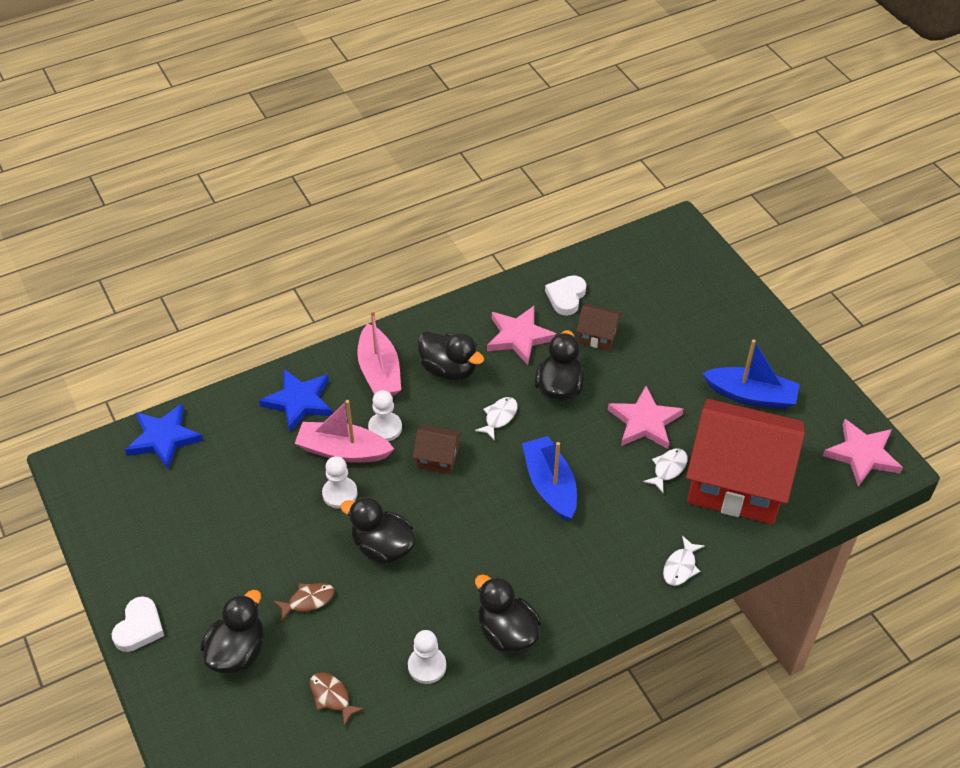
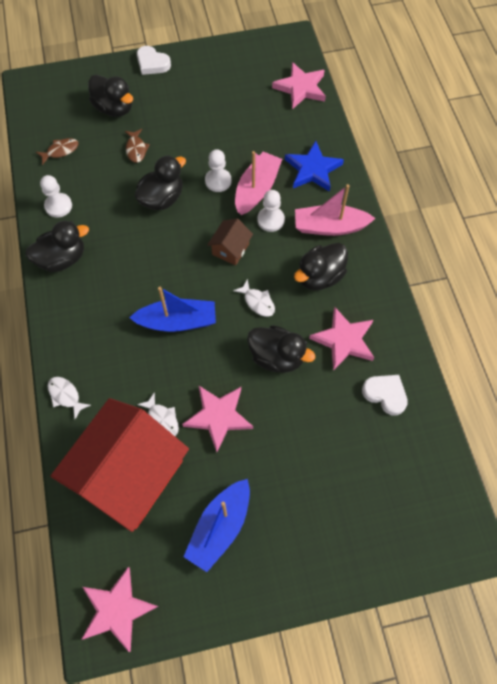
camera: 105 degrees right, 15 degrees up
(163, 438) = (300, 88): blue star -> pink star
(597, 335) = (330, 408): brown house -> none

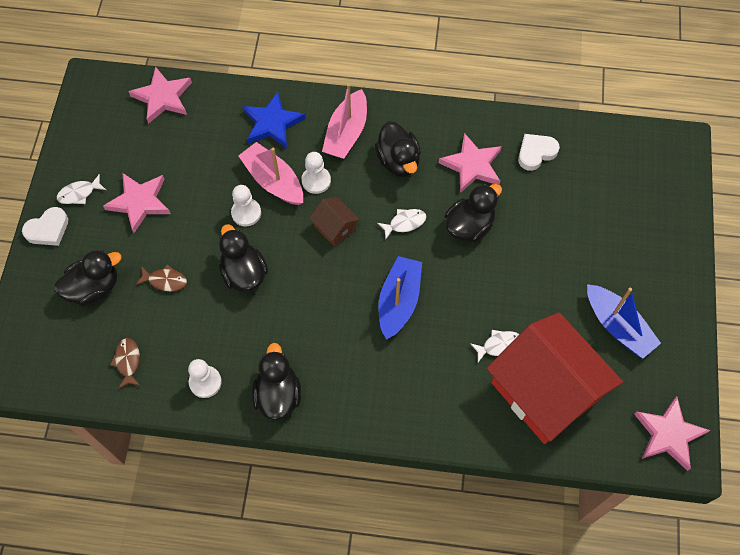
camera: 70 degrees left, 0 degrees up
(66, 395) = (443, 430): white fish -> white fish (79, 193)
(218, 417) = (512, 295): pink star -> pink star (140, 202)

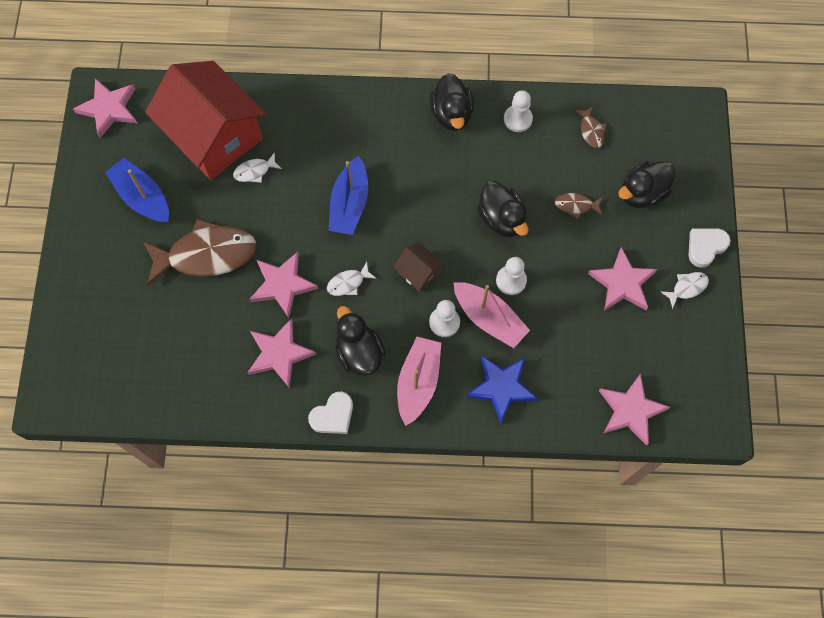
camera: 175 degrees right, 5 degrees up
(469, 226) = (282, 285): black duck -> pink star
(536, 153) = (210, 375): white heart -> white heart (333, 415)
(545, 261) = (206, 255): none -> brown fish

